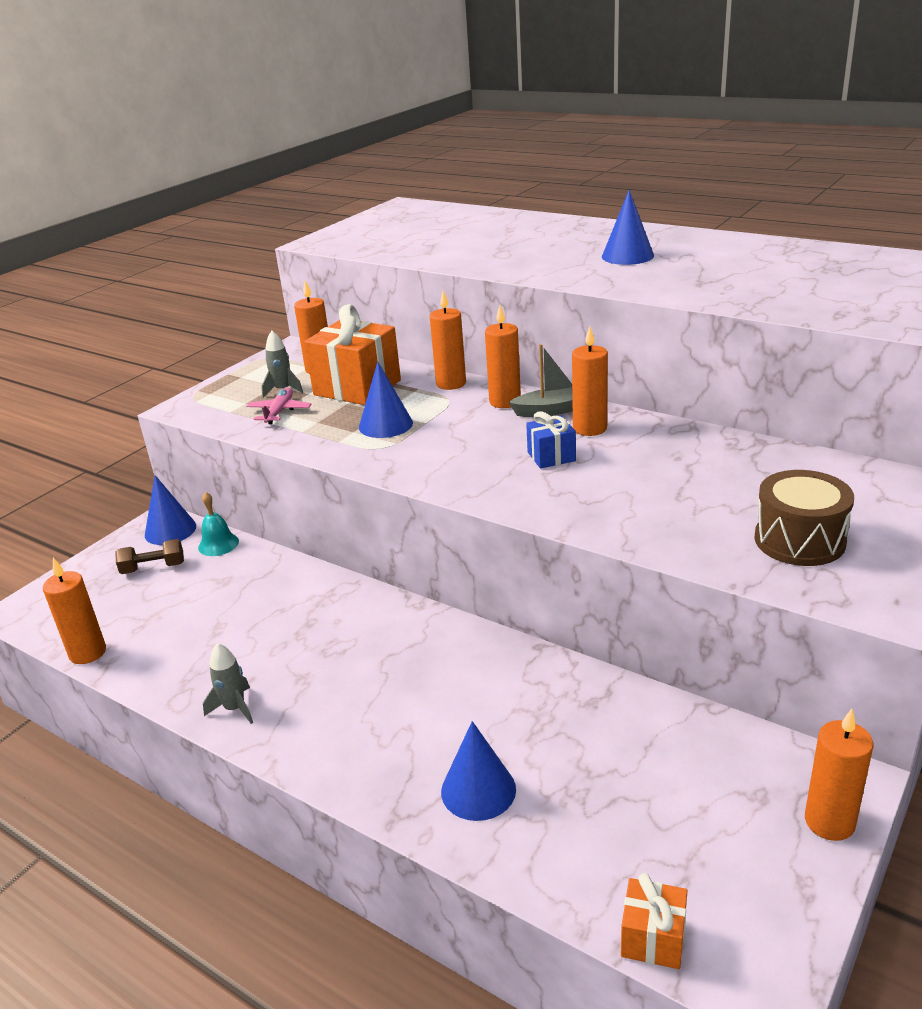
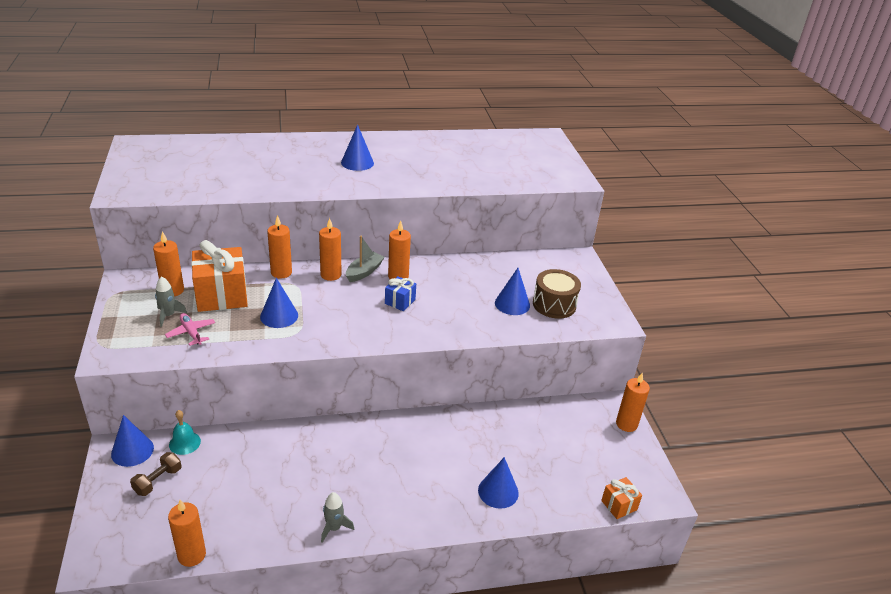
camera: 50 degrees left, 5 degrees up
(722, 514) = (512, 304): none -> blue cone

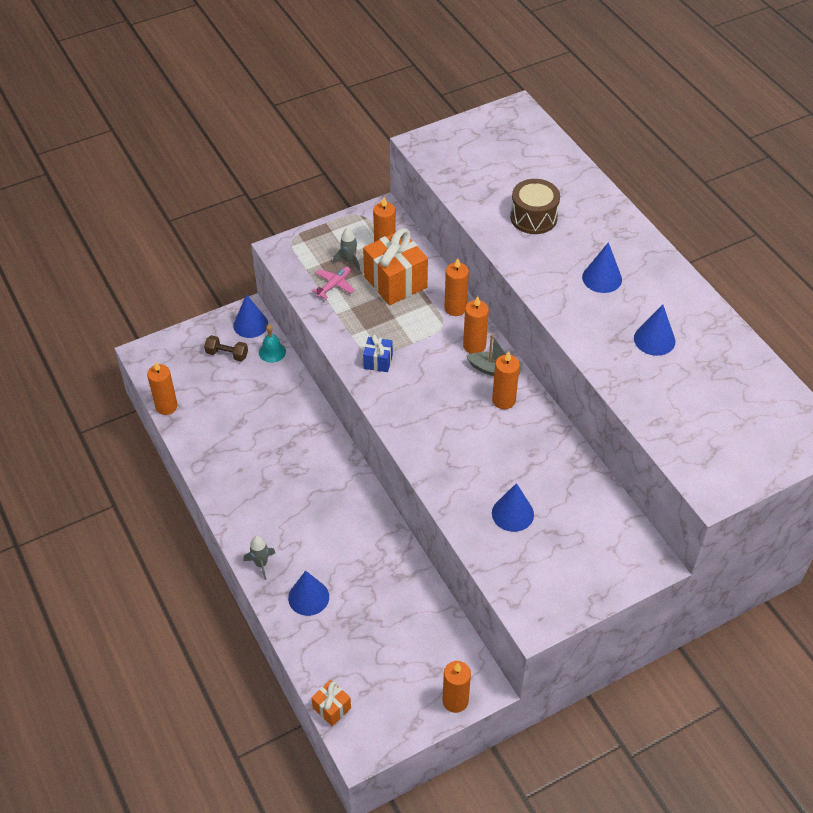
camera: 75 degrees right, 15 degrees up
(279, 316) = (388, 332): blue cone -> blue cone (654, 339)
(334, 528) = (222, 485): grey rocket -> grey rocket (261, 564)
(400, 301) = (461, 415): blue gift -> blue gift (378, 361)
(554, 304) = (534, 554): brown drum -> brown drum (533, 217)

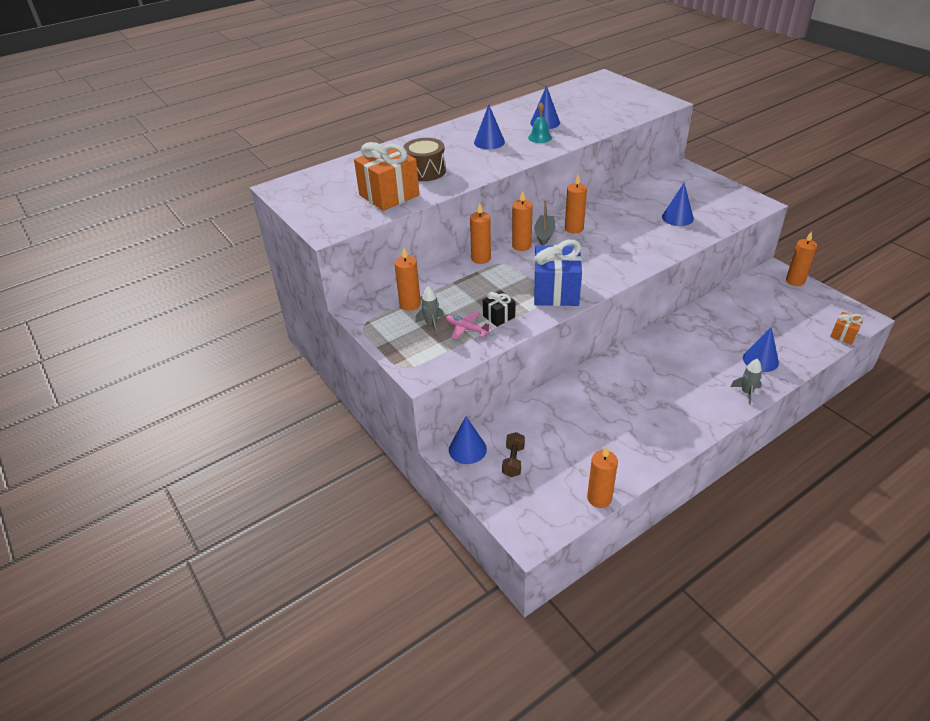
camera: 95 degrees left, 10 degrees down
(272, 352) = (502, 426): turquoise bell -> turquoise bell (540, 137)
(347, 311) = (498, 316): none -> black gift
(378, 361) = (556, 292): blue gift -> blue gift, size x2.01
(395, 282) = (455, 293): orange gift -> orange gift (389, 195)

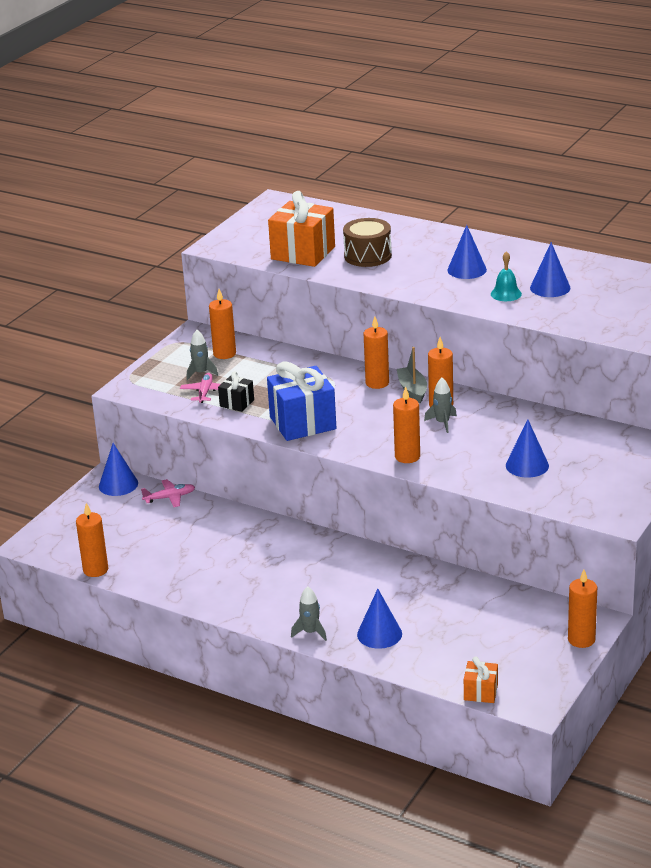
camera: 65 degrees right, 10 degrees down
(481, 258) = (333, 367): orange candle -> orange candle (407, 457)
(511, 421) = (170, 497): none -> pink plane
(513, 461) = (117, 512): brown dumbbell -> none
(544, 234) = (412, 390): grey boat -> grey boat turned 90 degrees counterclockwise
(599, 234) = (442, 423): none -> grey rocket

